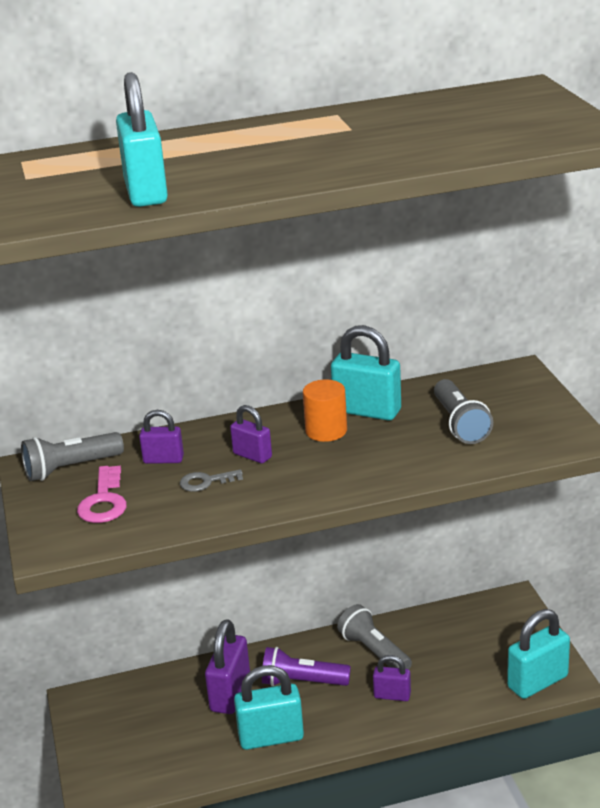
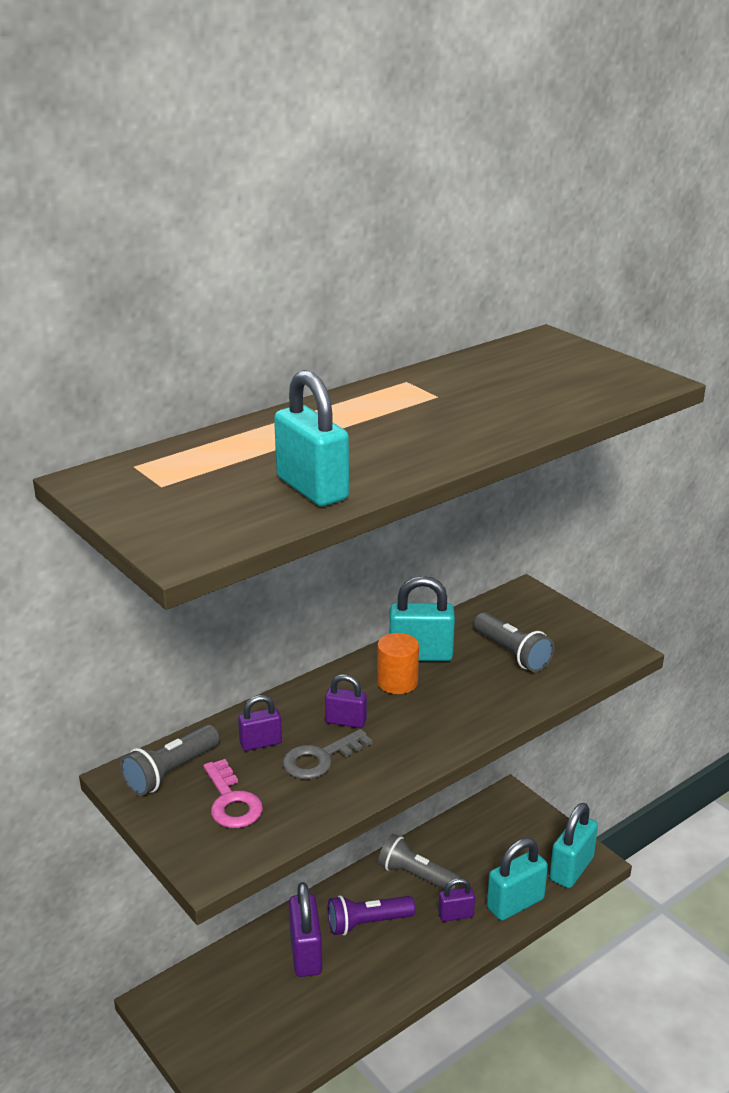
camera: 25 degrees left, 0 degrees up
(206, 482) = (320, 758): grey key -> grey key, size x1.50
(271, 737) = (369, 987): turquoise padlock -> turquoise padlock (515, 903)

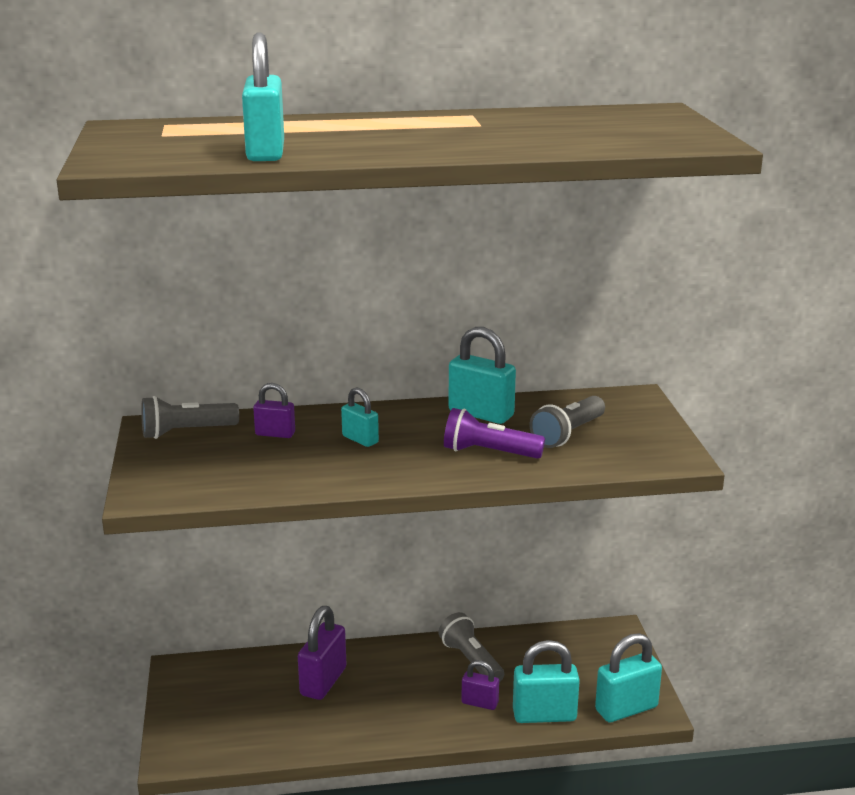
camera: 30 degrees right, 5 degrees down
(231, 801) = (208, 462): pink key -> none
(320, 758) = (309, 456): grey key -> none
(346, 721) = (360, 439): purple padlock -> turquoise padlock
(367, 923) = (395, 679): purple flashlight -> purple flashlight (489, 452)
(397, 682) = (437, 426): orange cylinder -> none
(512, 653) = (567, 434): grey flashlight -> grey flashlight turned 45 degrees clockwise

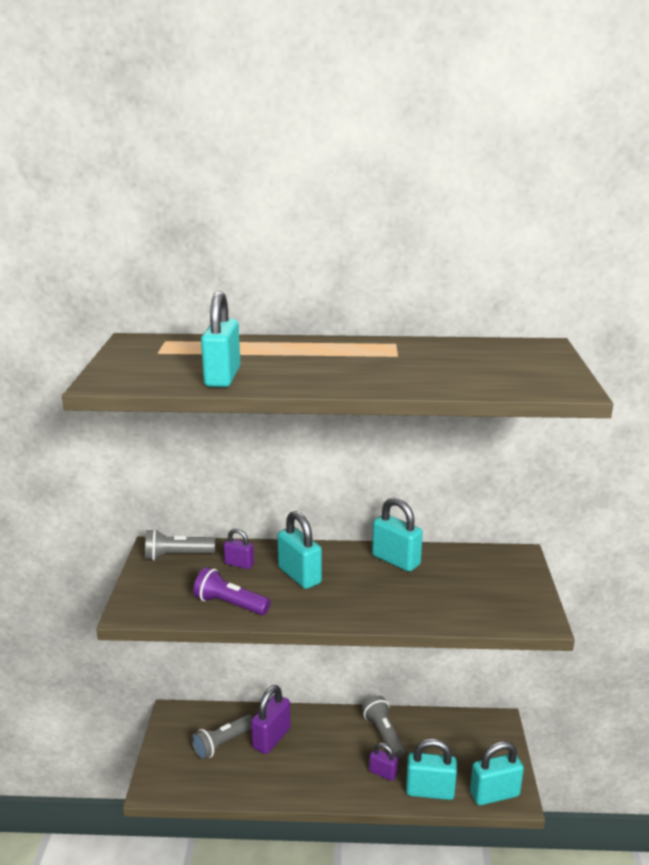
camera: 10 degrees right, 0 degrees up
(360, 439) = (299, 575): turquoise padlock -> turquoise padlock, size x1.72
(489, 452) = (392, 598): purple flashlight -> purple flashlight (230, 604)
(567, 434) = (458, 587): grey flashlight -> grey flashlight (222, 743)

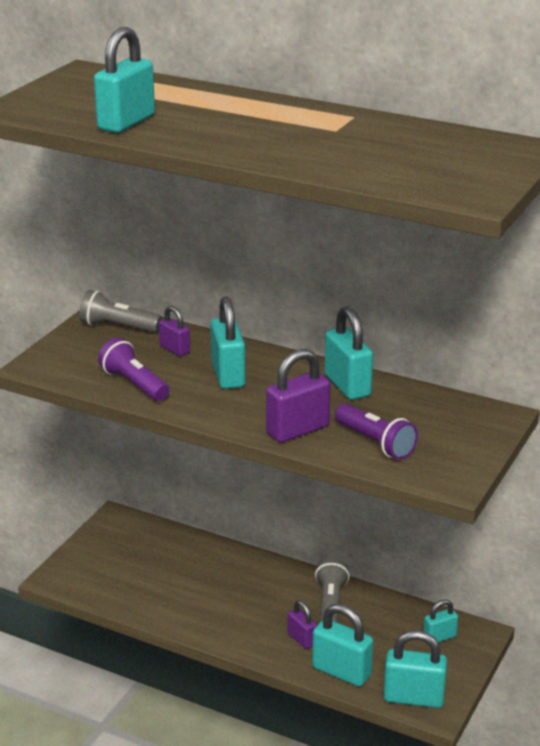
camera: 25 degrees right, 5 degrees up
(222, 743) = (149, 561): grey flashlight -> none
(271, 738) = (204, 571): purple padlock -> purple padlock (297, 430)
(458, 603) = (375, 443): none -> purple flashlight
(476, 735) = (439, 637): none -> turquoise padlock

